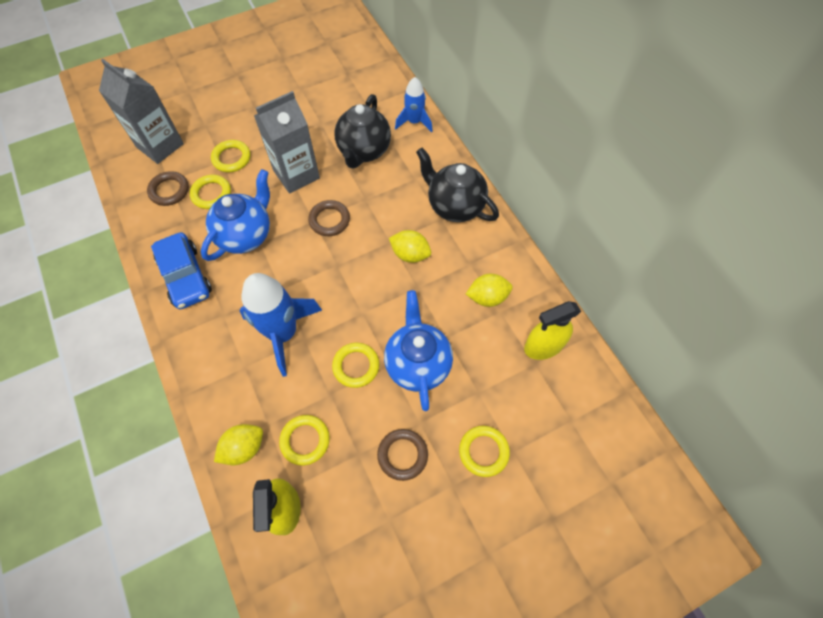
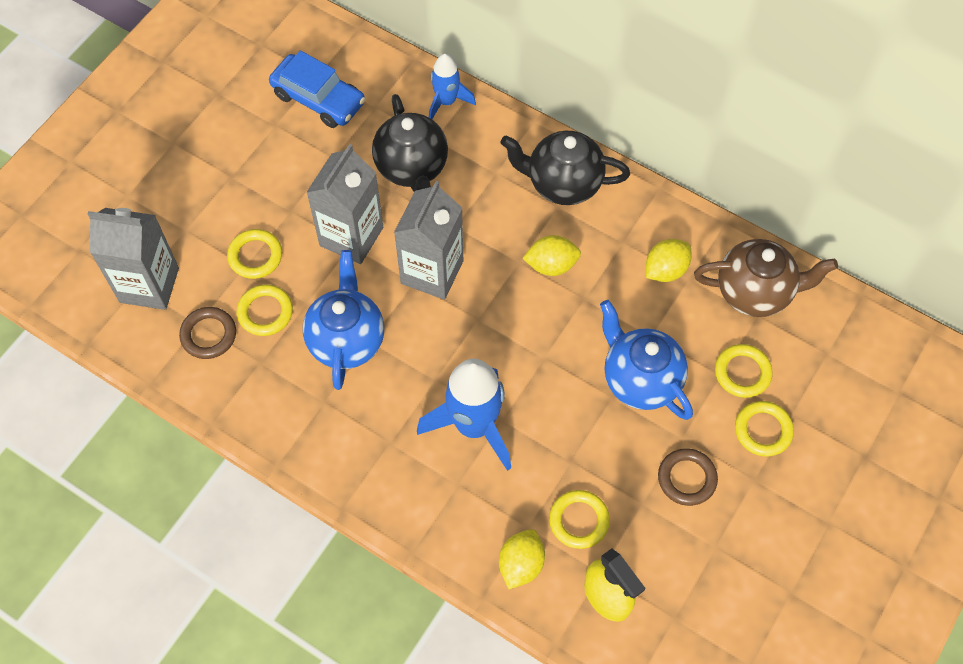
camera: 30 degrees left, 0 degrees up
(185, 276) = (312, 424): blue car -> blue car (318, 99)
(329, 220) = (432, 272): brown ring -> grey carton
(356, 366) = (577, 417): yellow ring -> yellow ring (742, 373)
(543, 346) = (755, 292): yellow spray bottle -> brown teapot

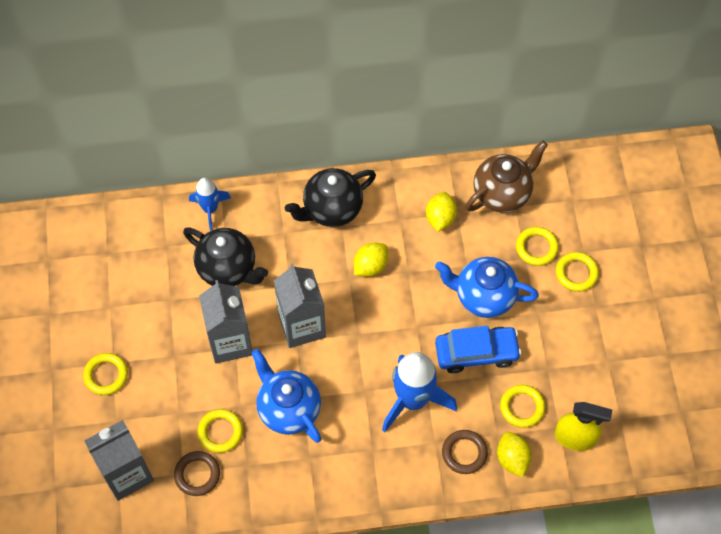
camera: 40 degrees left, 0 degrees up
(255, 256) = (179, 401): yellow ring -> yellow ring (106, 375)
(318, 99) = (123, 268): blue car -> blue car (476, 353)
(687, 478) = (559, 334): brown ring -> brown ring (464, 453)

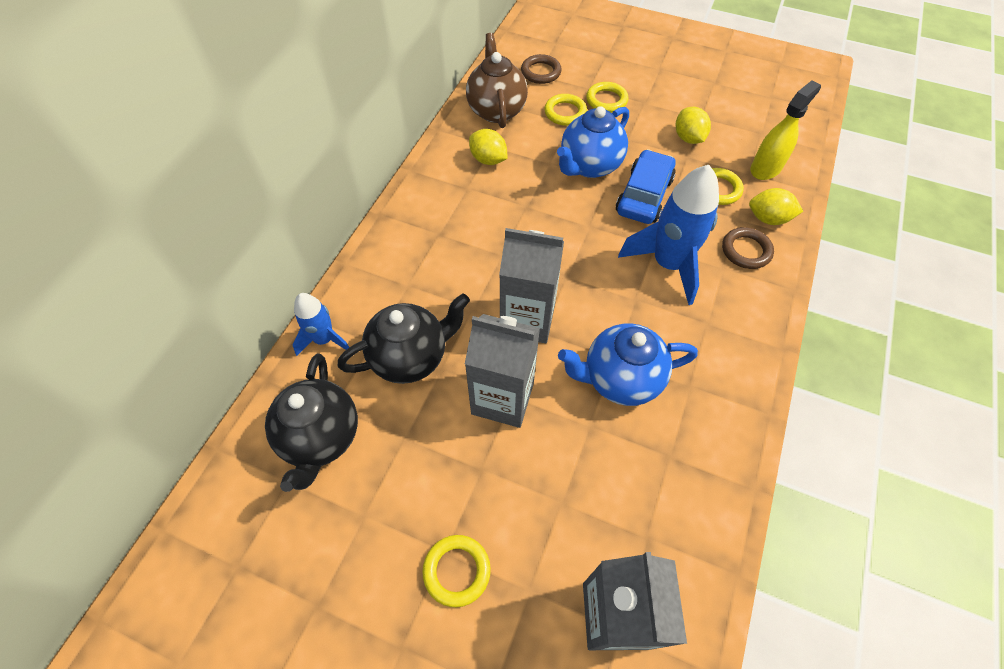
camera: 60 degrees left, 5 degrees down
(197, 474) = (657, 521): brown ring -> brown ring (541, 72)
(220, 432) = (612, 465): yellow ring -> none
(332, 209) = (414, 233): black teapot -> black teapot (321, 437)
(370, 266) = (500, 231): yellow lemon -> yellow lemon (688, 138)

